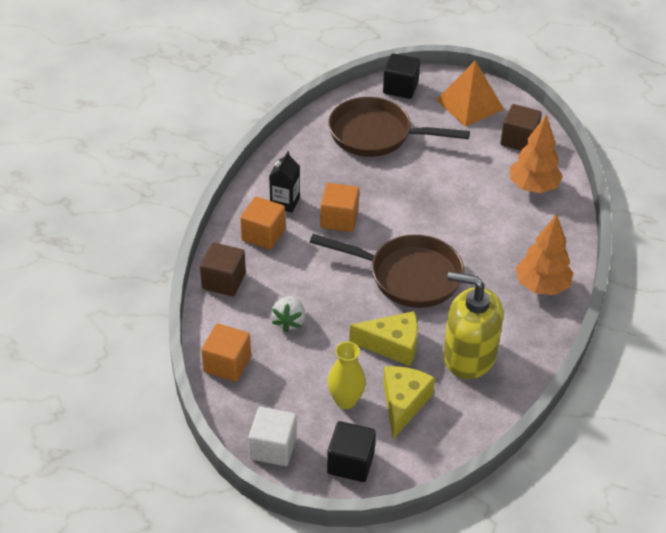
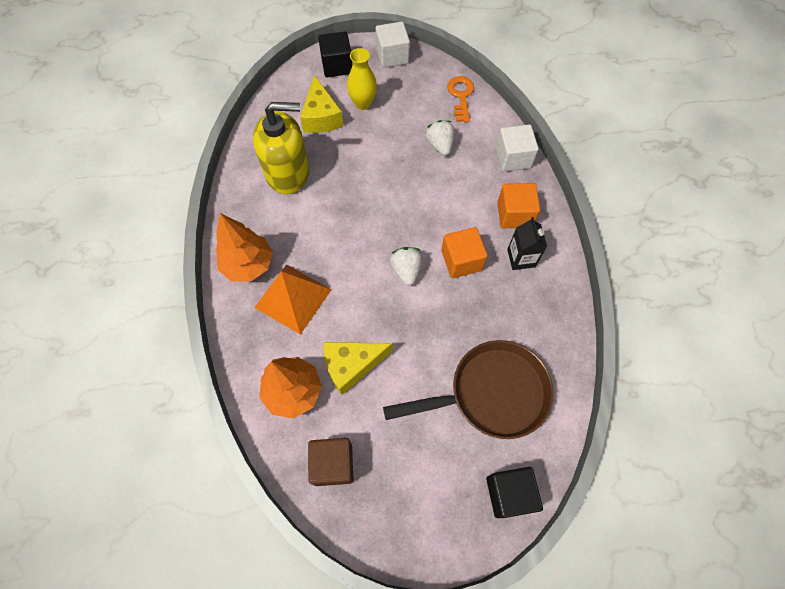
camera: 155 degrees right, 20 degrees up
(224, 281) = (512, 158): brown cube -> white cube
(227, 364) = (461, 96): orange cube -> orange key
(392, 345) = (351, 157): yellow cheese -> yellow cheese (351, 365)
(394, 230) = (406, 270): none -> white strawberry
(408, 276) = (369, 226): brown pan -> none
(469, 104) = (414, 503): orange pyramid -> orange pyramid (293, 298)

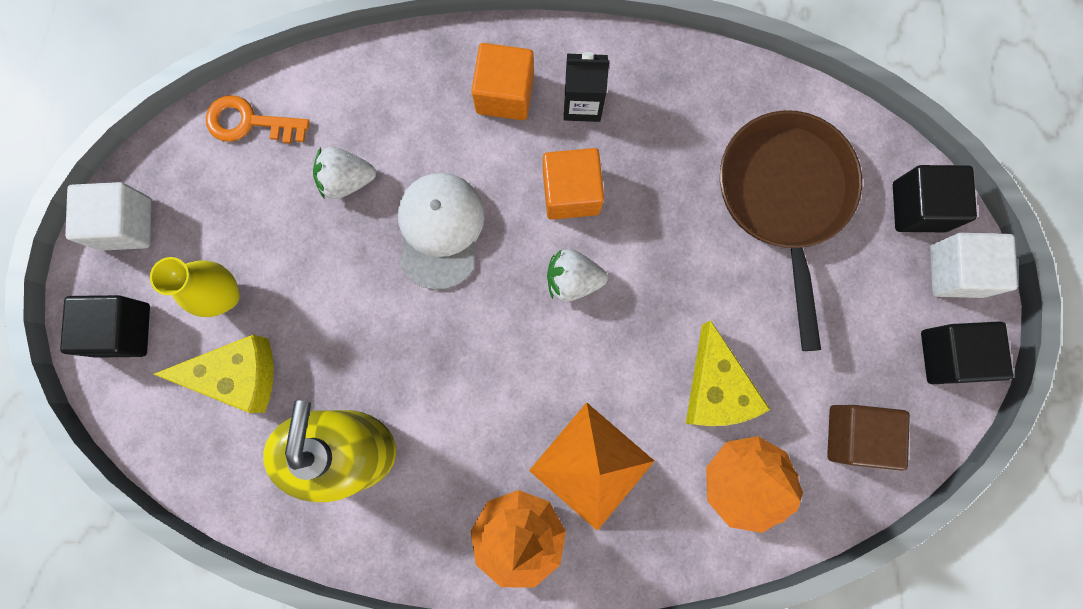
camera: 80 degrees left, 15 degrees up
(401, 530) = (949, 355): none -> black cube
(421, 195) = (440, 230): none -> white cap
(512, 158) = (398, 69): white cube -> white cube (956, 271)

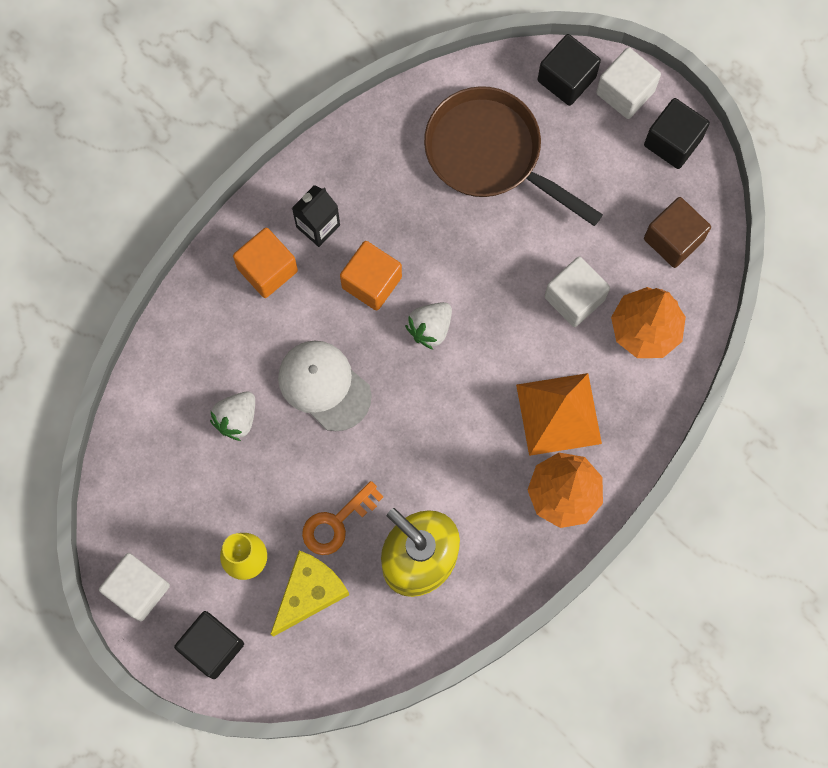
camera: 50 degrees left, 5 degrees down
(249, 122) = (139, 451): orange key -> orange key (337, 523)
(715, 388) = (574, 298): yellow cheese -> white cube

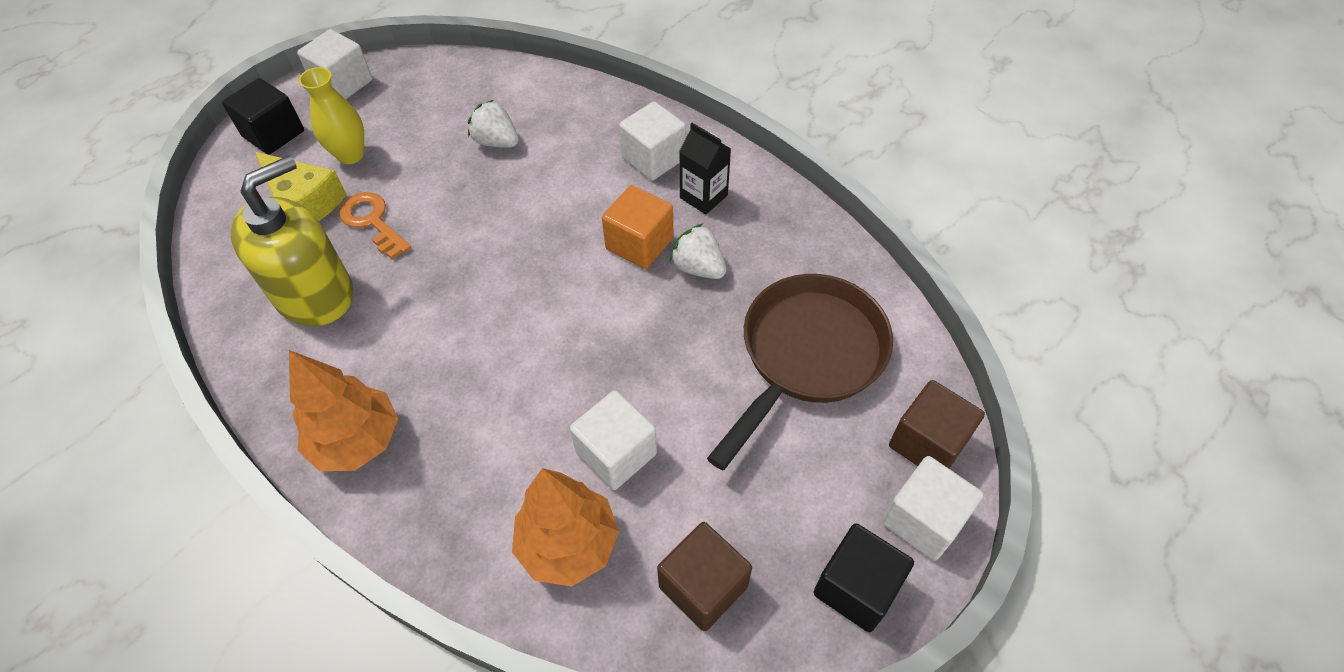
camera: 90 degrees right, 20 degrees down
(267, 269) = (653, 158): orange cube -> white cube
(324, 386) = (523, 207): white cap -> none
(430, 328) = (583, 298): white strawberry -> white strawberry (698, 267)
(558, 414) = (462, 434): orange pyramid -> none
(566, 79) = (927, 443): black cube -> brown cube

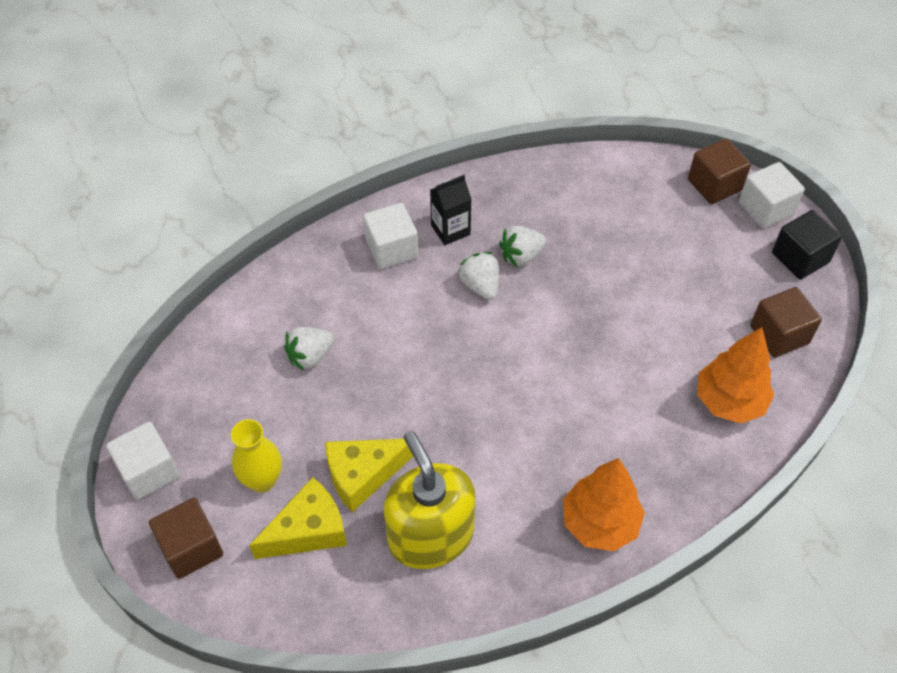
camera: 70 degrees left, 0 degrees up
(273, 134) = (191, 548): black cube -> brown cube
(372, 222) = (363, 475): orange key -> yellow cheese
(616, 453) = (667, 354): white cube -> none
(639, 244) = (480, 285): orange cube -> white strawberry
(807, 356) = (626, 220): brown pan -> none

